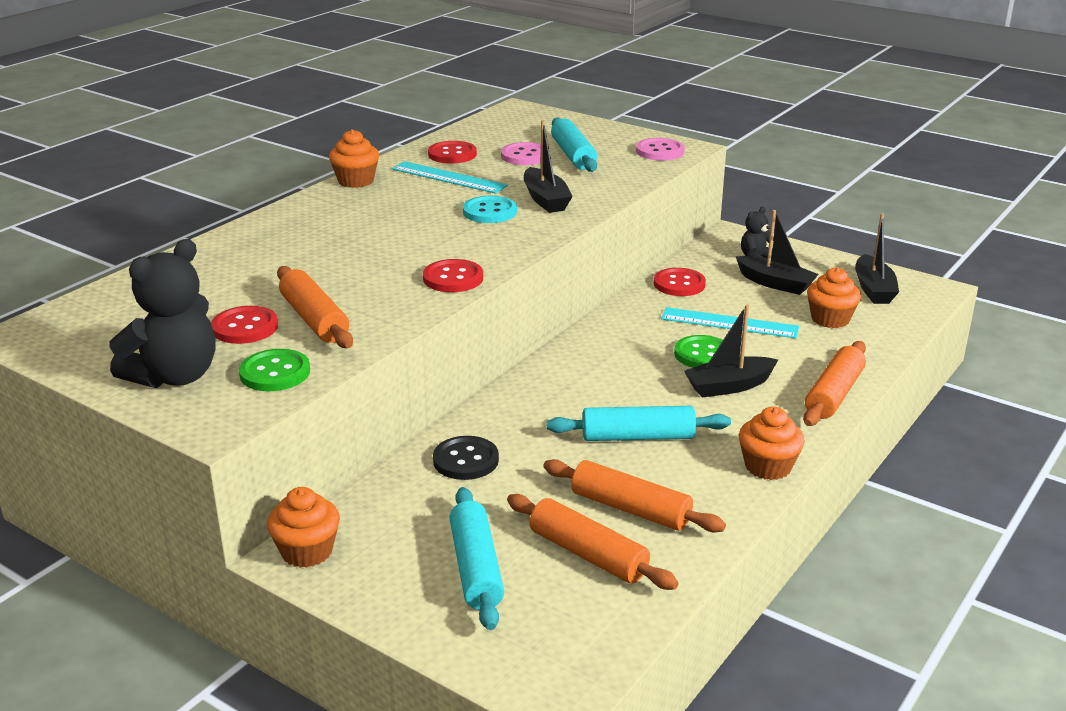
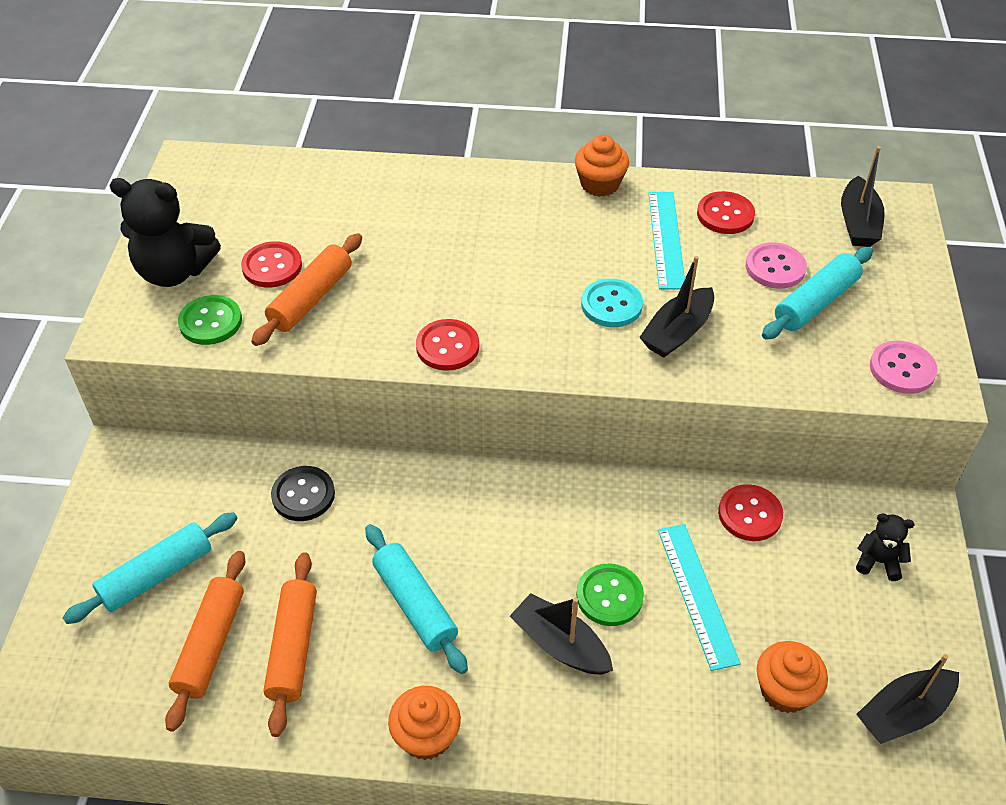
camera: 60 degrees right, 20 degrees up
(307, 551) = (130, 460): orange cupcake -> none
(775, 283) = (829, 604): black boat -> black boat (858, 223)
(833, 394) = (610, 751): orange rolling pin -> none

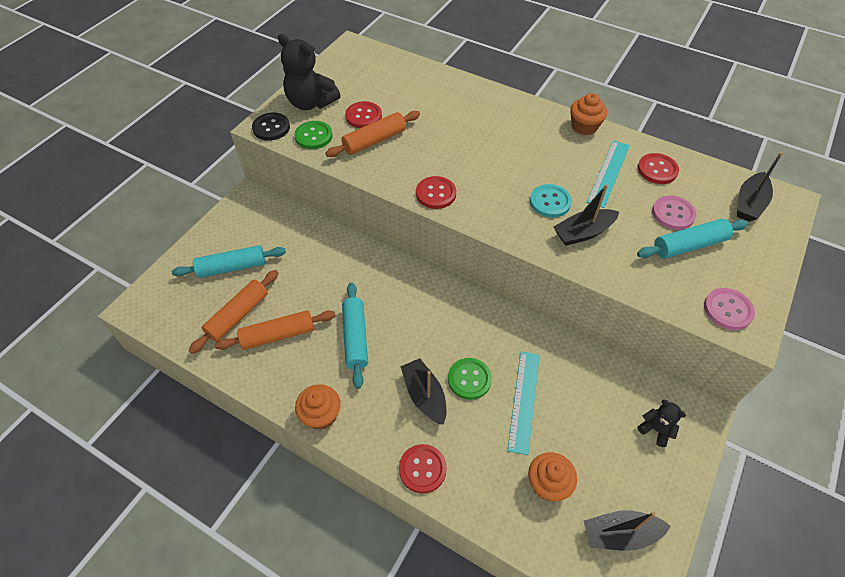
camera: 25 degrees right, 5 degrees up
(293, 648) = (278, 335): orange rolling pin -> orange rolling pin turned 45 degrees clockwise
(303, 495) = (329, 253): black button -> black button (271, 128)
(750, 514) = (585, 365): red button -> red button (422, 469)

